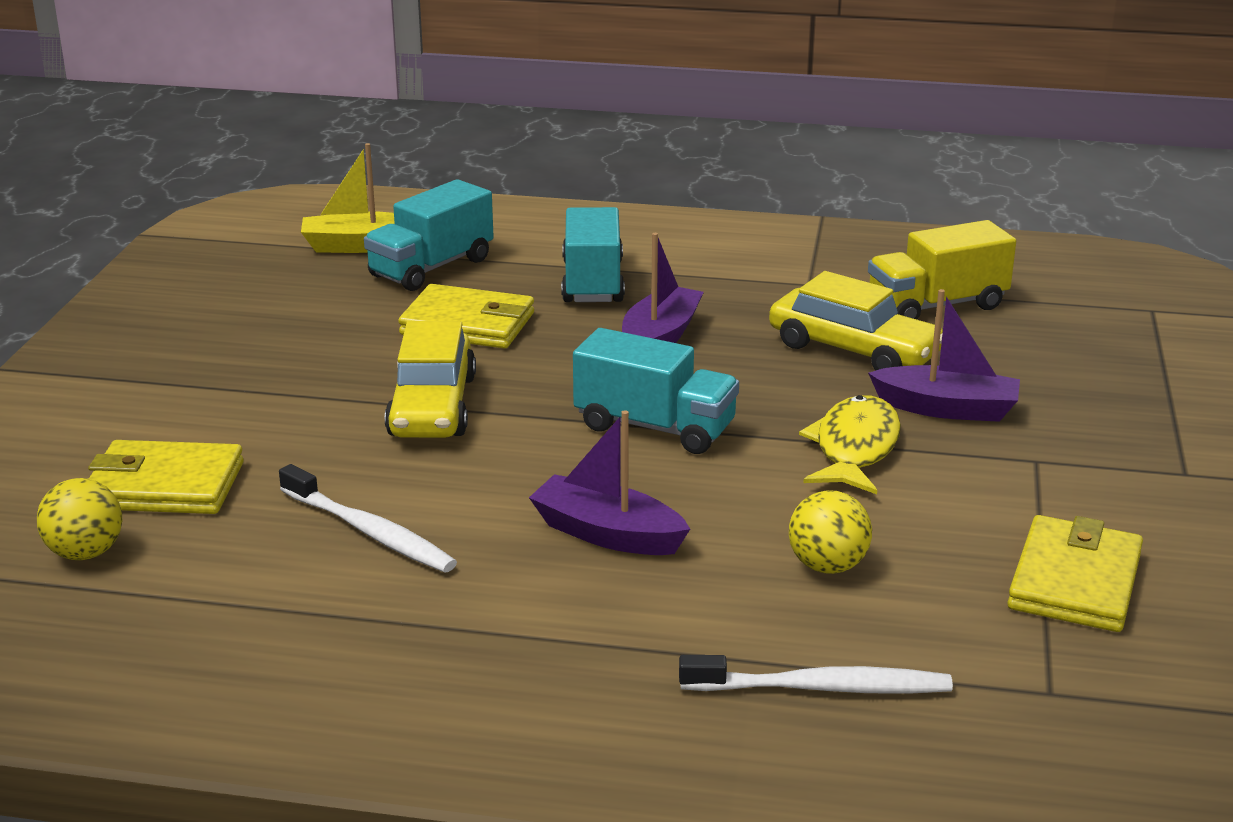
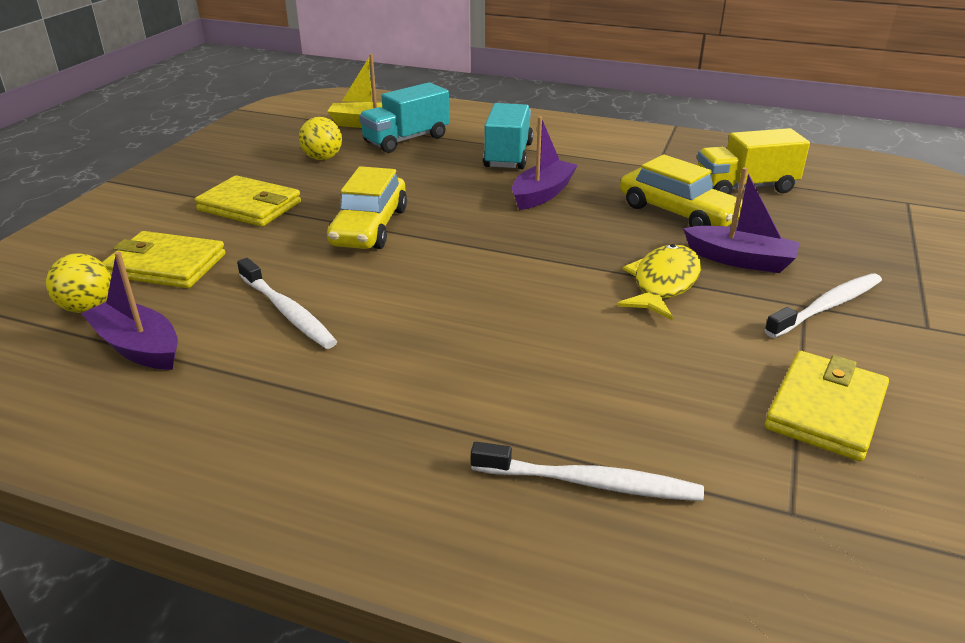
camera: 10 degrees right, 5 degrees up
(467, 324) = (415, 176): yellow wallet -> yellow wallet (249, 206)
(607, 534) = (458, 331): purple boat -> purple boat (138, 347)
(655, 427) = (519, 255): turquoise truck -> none
(827, 566) = (621, 374): yellow ball -> yellow ball (322, 158)
(1063, 459) = (826, 307): none -> white toothbrush

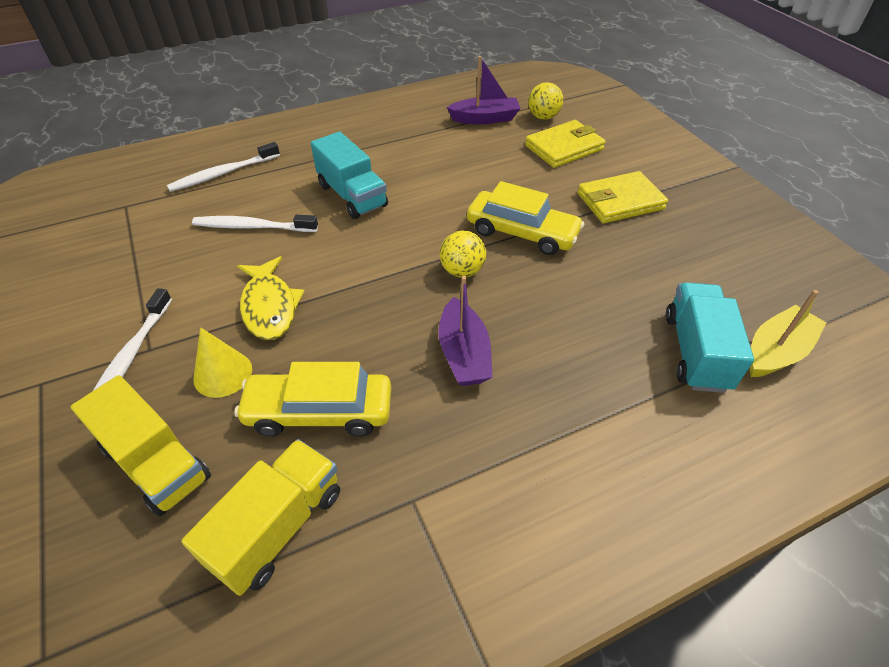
camera: 135 degrees right, 15 degrees up
(287, 311) = (458, 162): white toothbrush -> white toothbrush (253, 227)
(322, 158) = (691, 274): yellow ball -> yellow ball (462, 271)
(369, 227) = (522, 233): yellow car -> yellow car turned 150 degrees clockwise
(508, 155) = (575, 398): turquoise truck -> turquoise truck (352, 196)
(740, 260) = (223, 373): purple boat -> yellow cone
(818, 238) = (156, 463): none -> yellow truck
(825, 410) = (116, 265): yellow wallet -> none

